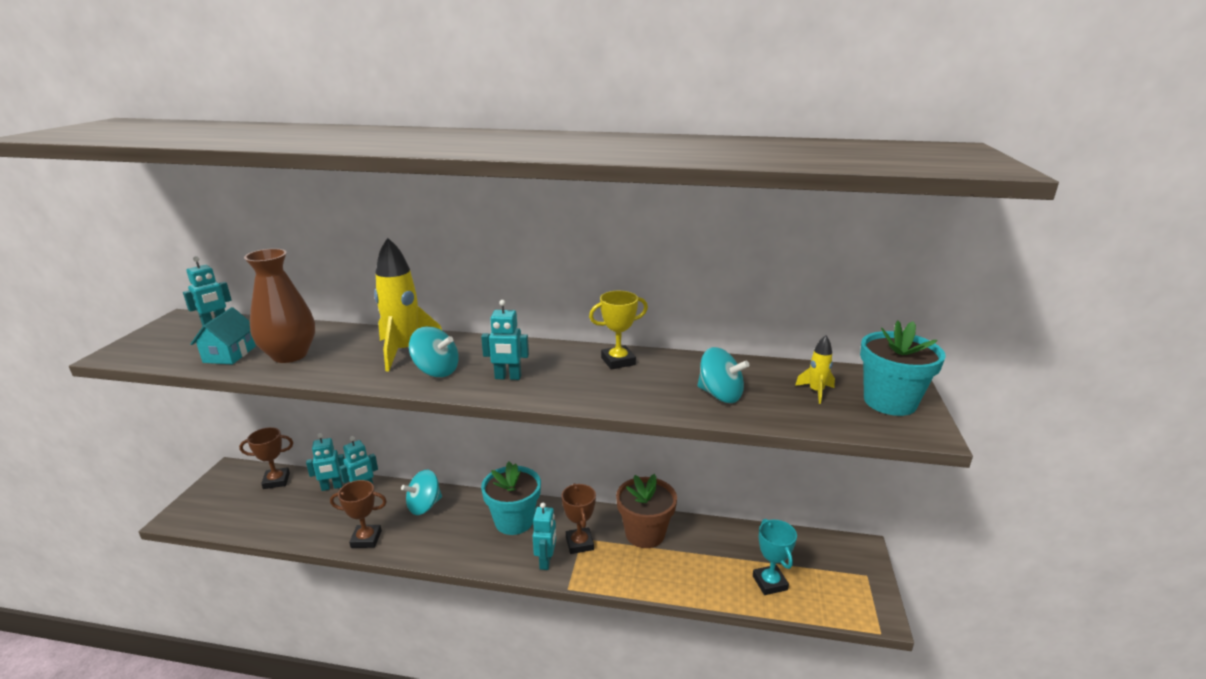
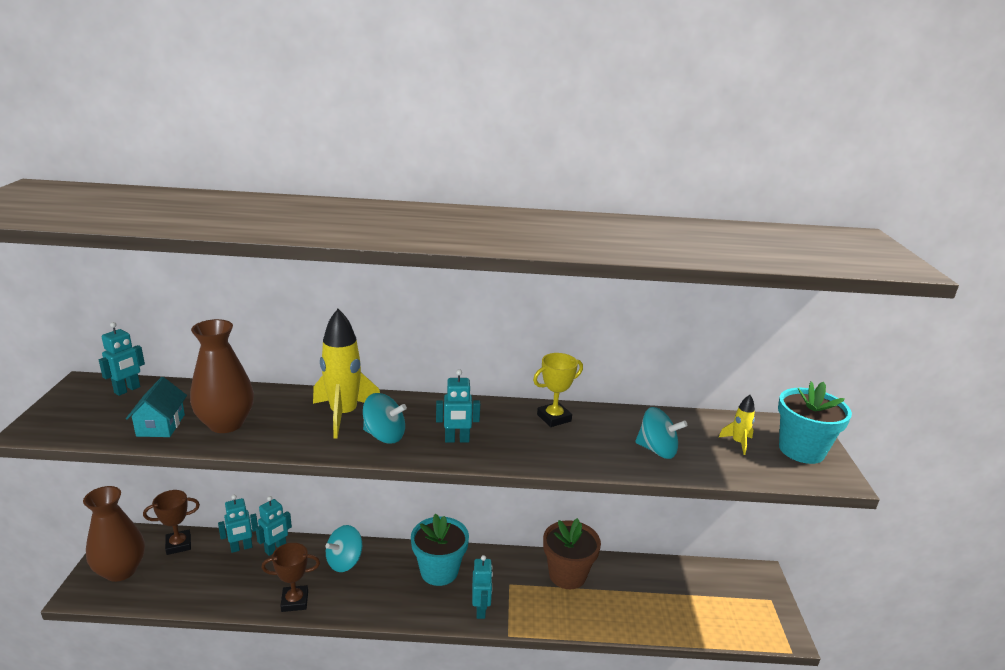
camera: 10 degrees left, 0 degrees up
(218, 500) = (121, 570): none -> brown vase
(579, 543) = (508, 589): brown trophy -> none
(770, 583) = (689, 614): turquoise trophy -> none

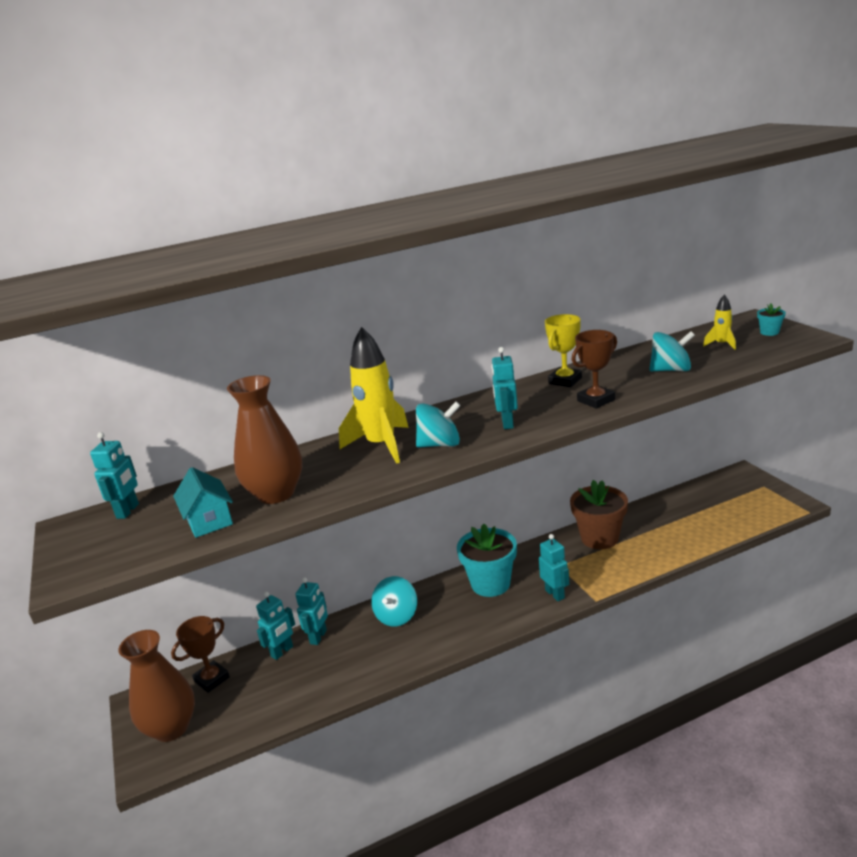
camera: 20 degrees left, 0 degrees up
(295, 601) = (382, 666): brown trophy -> brown trophy (596, 400)
(457, 440) = (507, 423): turquoise robot -> turquoise robot turned 120 degrees clockwise
(801, 450) = (769, 332): turquoise flower pot -> turquoise flower pot, size x0.44

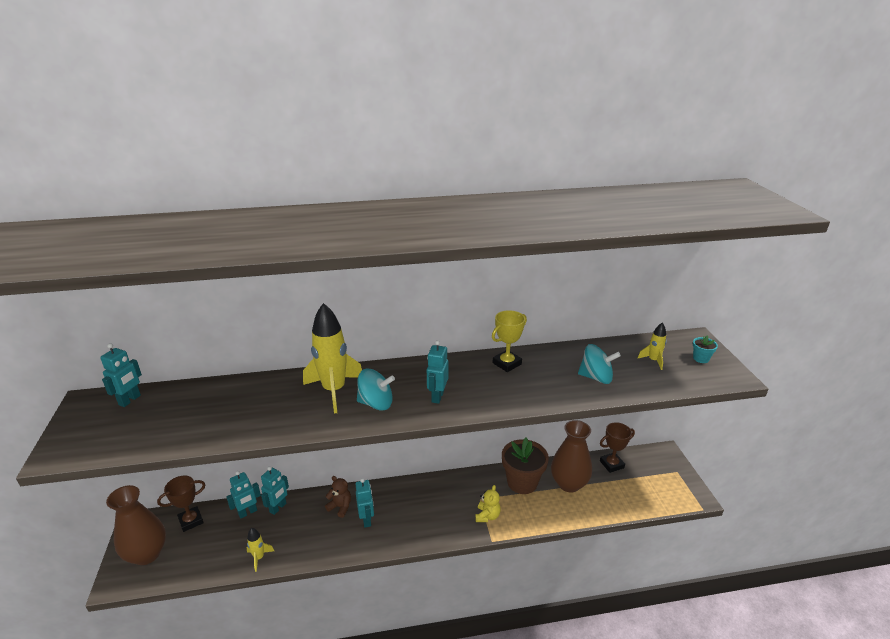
camera: 10 degrees right, 5 degrees up
(209, 520) = (176, 428): turquoise house -> none
(276, 494) = (234, 416): brown vase -> brown vase (569, 484)
(322, 691) = (259, 557): none -> yellow rocket
(397, 616) = (340, 507): turquoise spinning top -> brown teddy bear
(490, 584) = (420, 499): turquoise flower pot -> none
(555, 594) = (464, 525): turquoise robot -> turquoise robot (367, 520)
(577, 579) = (487, 516): none -> yellow teddy bear
(596, 400) = (518, 393): brown trophy -> brown trophy (611, 464)

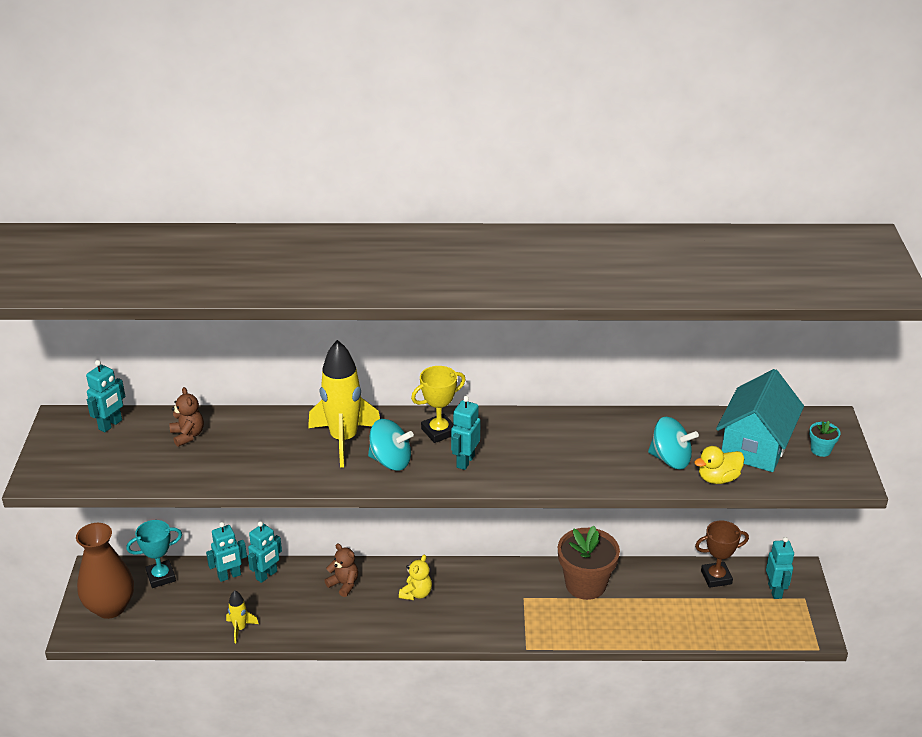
camera: 10 degrees right, 5 degrees up
(191, 521) = (161, 576): brown trophy -> turquoise trophy
(199, 401) = (188, 435): none -> brown teddy bear
(367, 520) = (374, 604): turquoise robot -> turquoise robot (775, 591)
(487, 516) = (528, 619): yellow teddy bear -> yellow teddy bear (416, 593)
(507, 363) = (563, 428): yellow trophy -> yellow trophy (439, 431)
(569, 484) = (648, 594): brown vase -> none
(638, 387) = (718, 478): none -> yellow duck
(653, 360) = (755, 445): yellow rocket -> turquoise house

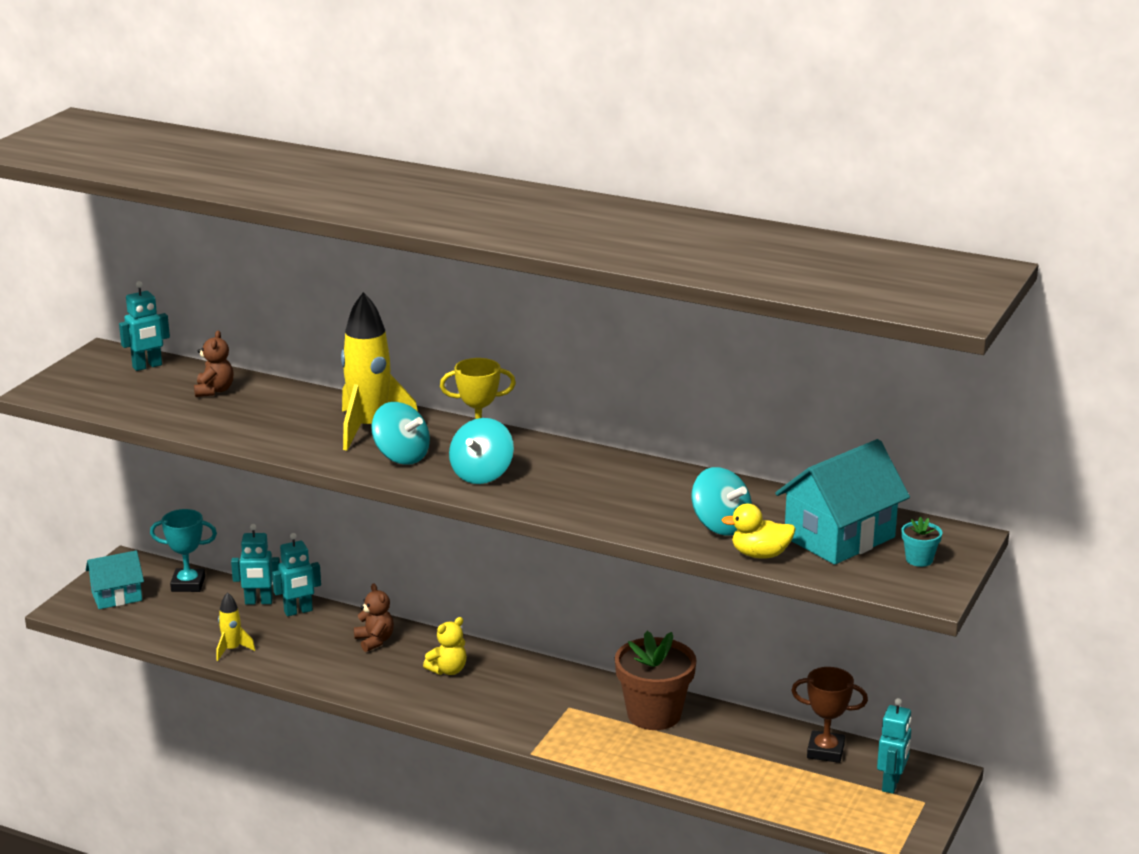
camera: 25 degrees right, 10 degrees down
(110, 607) = (117, 596): brown vase -> turquoise house
(465, 461) = (482, 474): turquoise robot -> turquoise spinning top

